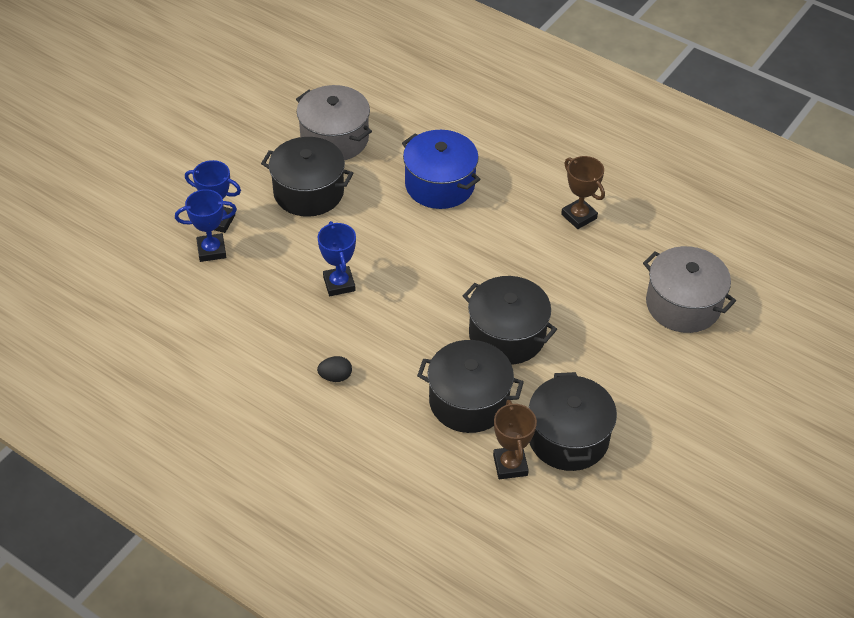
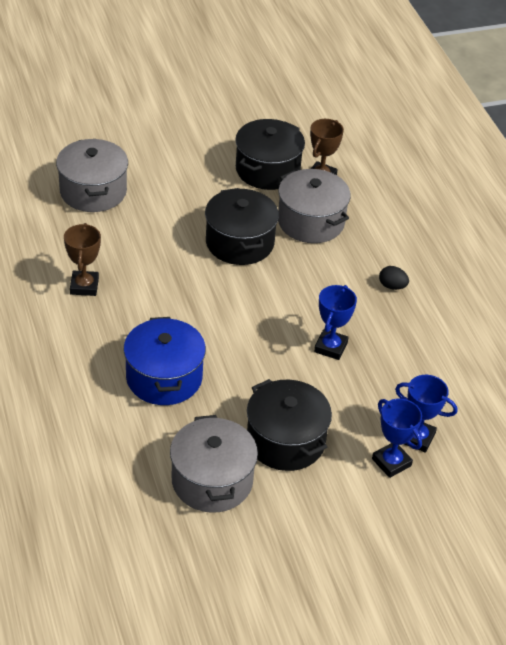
camera: 145 degrees left, 5 degrees down
(468, 401) = (311, 222): black pot -> grey pot

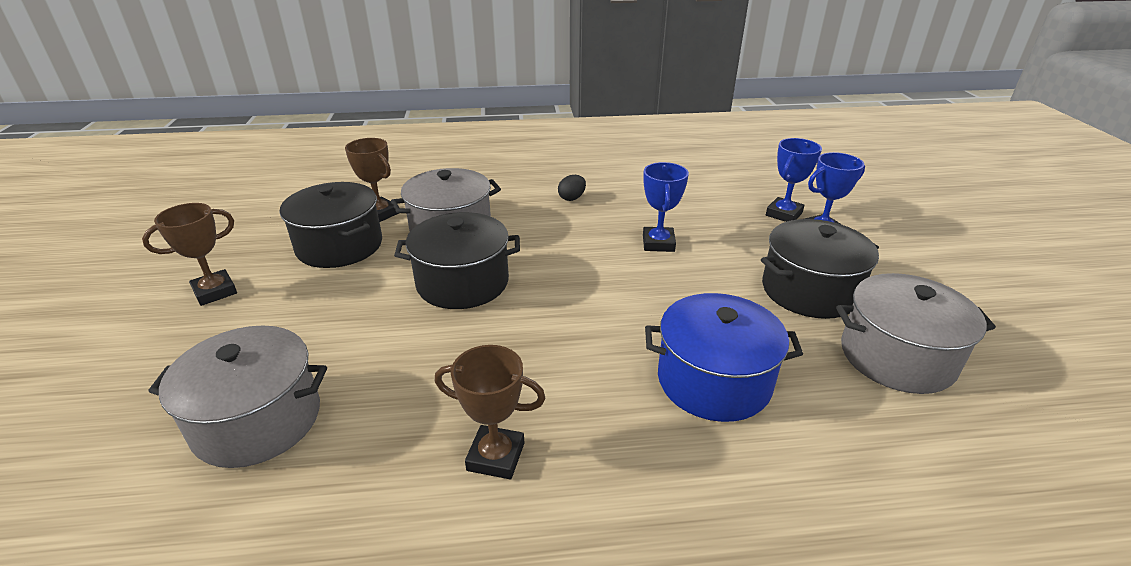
camera: 75 degrees left, 10 degrees down
(197, 133) = (215, 291): none -> brown trophy
(330, 347) = (658, 243): blue trophy -> blue trophy turned 60 degrees clockwise

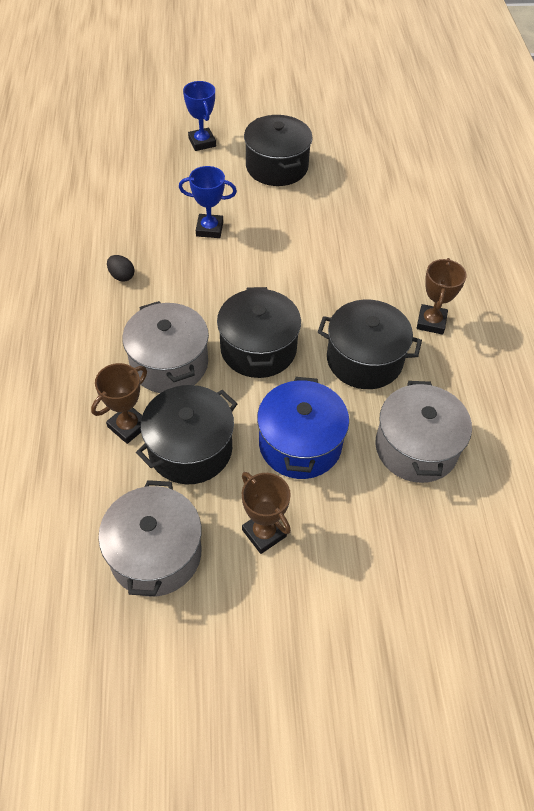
camera: 90 degrees left, 20 degrees up
(429, 372) = (364, 359): none -> black pot
(713, 381) = (364, 225): blue pot -> blue pot (300, 444)
(784, 214) = (173, 154): blue trophy -> none
(897, 357) = (341, 150): grey pot -> grey pot (155, 553)

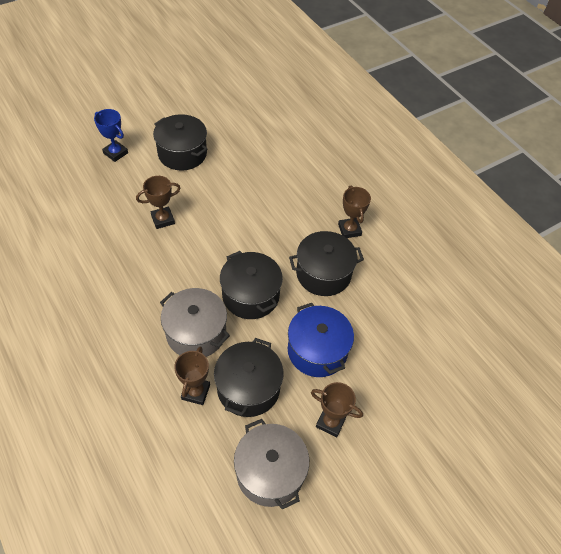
camera: 30 degrees left, 0 degrees up
(122, 276) = (120, 281): black egg -> none
(209, 229) = (163, 219): blue trophy -> brown trophy
(416, 447) = (388, 320): grey pot -> none

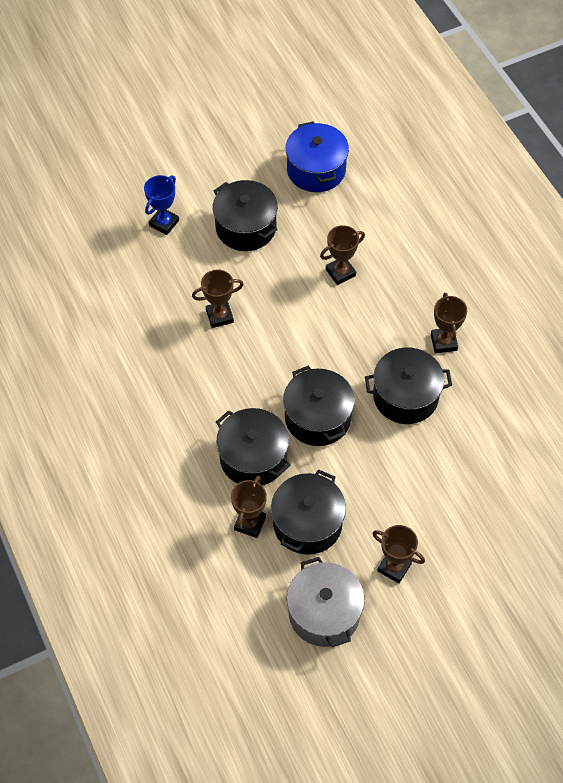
camera: 10 degrees right, 5 degrees up
(115, 153) = (164, 223): blue trophy -> blue trophy turned 75 degrees clockwise
(196, 333) = (253, 457): grey pot -> black pot
(260, 182) = (340, 272): none -> brown trophy
(317, 350) = (388, 487): blue pot -> blue pot (316, 170)

